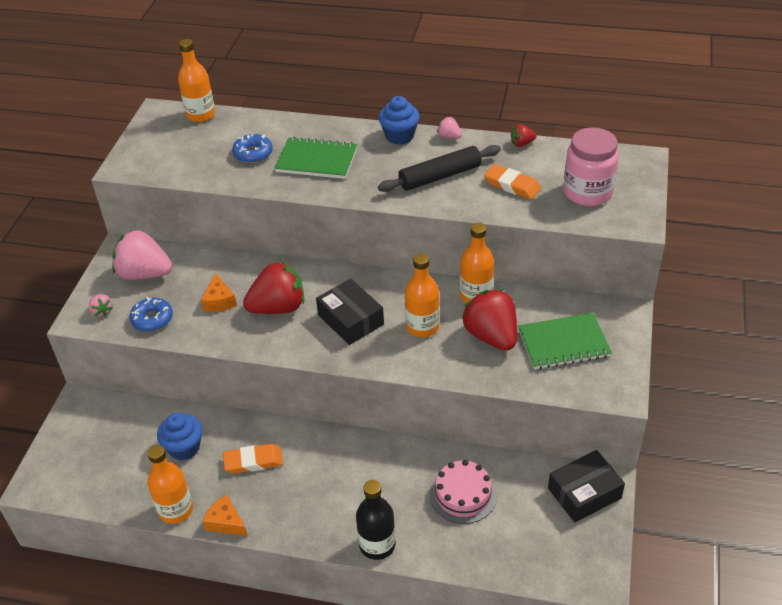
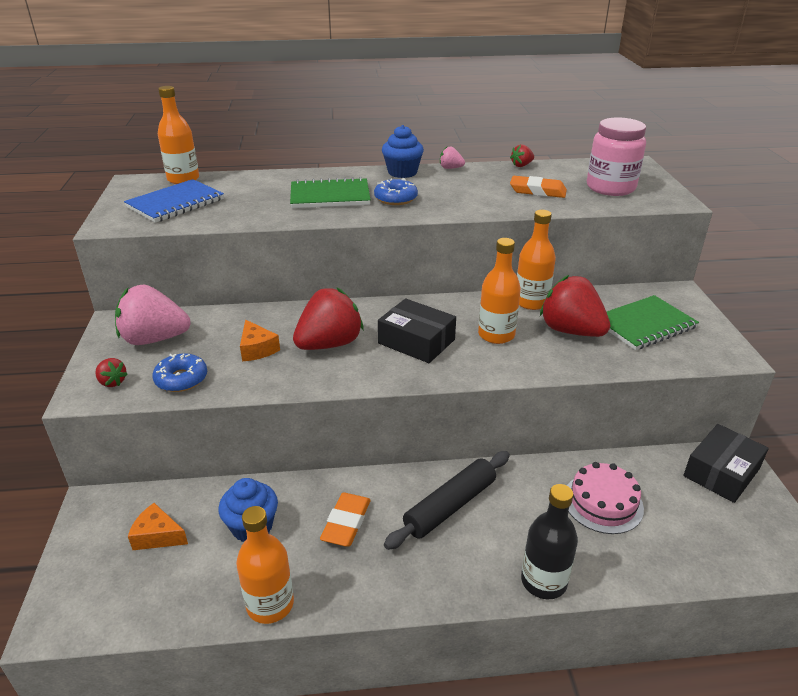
camera: 20 degrees left, 10 degrees down
(102, 311) = (112, 382): pink strawberry -> red strawberry
(183, 148) = (175, 203): none -> blue notebook
(226, 522) = (343, 603): orange cheese -> orange cheese (158, 536)
(253, 154) = (258, 199): blue donut -> blue donut (395, 198)
(253, 461) = (346, 523): orange eraser -> orange eraser turned 45 degrees counterclockwise
(440, 176) = (464, 193): black rolling pin -> black rolling pin (450, 506)

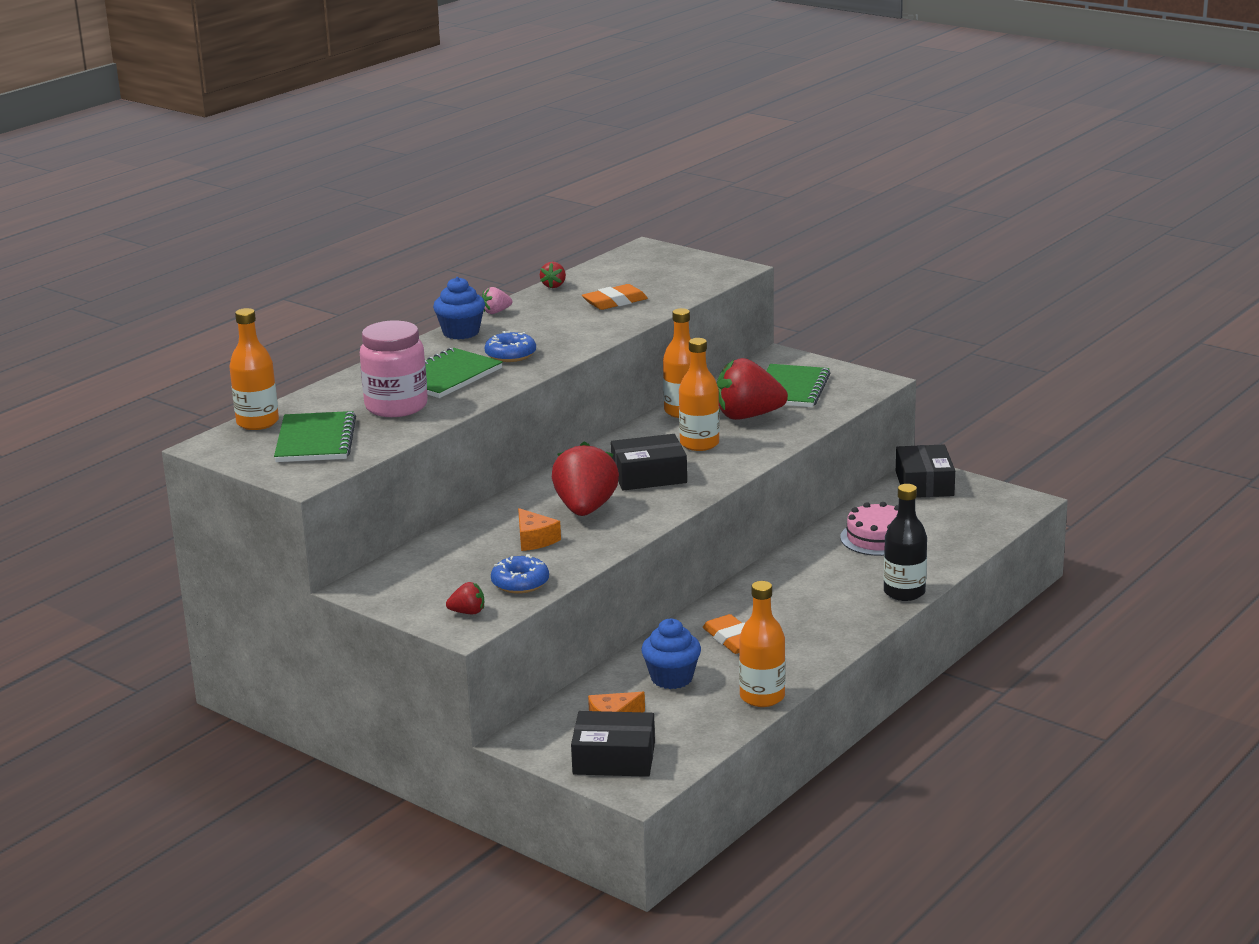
camera: 45 degrees left, 10 degrees down
(96, 574) = (614, 758): none -> black box
(154, 339) = (429, 577): pink strawberry -> none
(175, 203) = (315, 440): blue notebook -> green notebook
(257, 349) = (534, 539): orange cheese -> orange cheese turned 45 degrees clockwise
(450, 506) = (785, 593): black rolling pin -> none
(610, 188) = (666, 277): pink jar -> pink jar (396, 406)

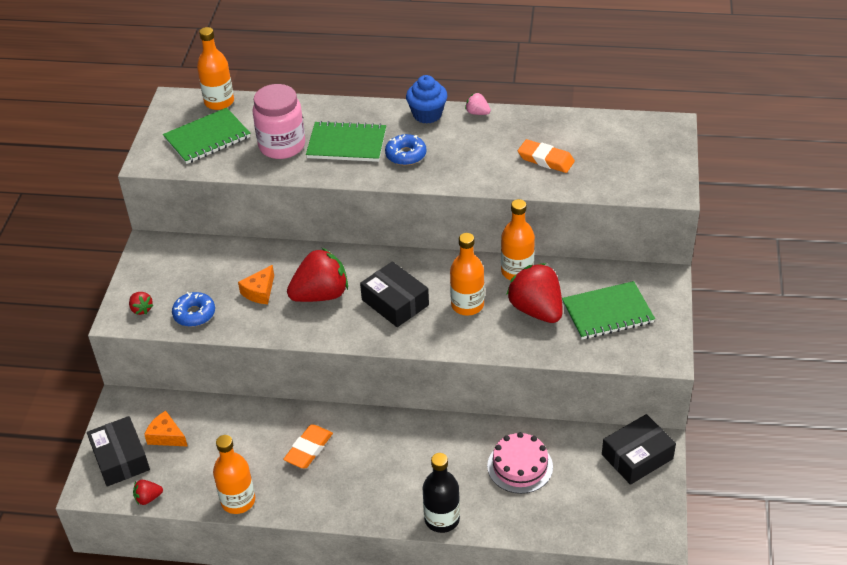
camera: 60 degrees right, 20 degrees up
(554, 285) = (551, 116): red strawberry -> red strawberry (148, 498)
(672, 678) = (237, 441): blue cupcake -> none

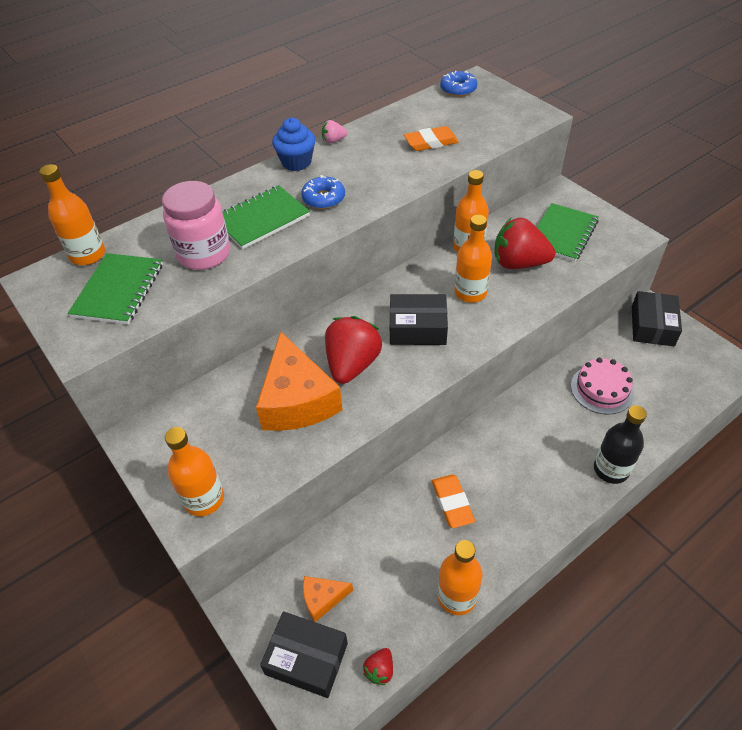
camera: 45 degrees left, 5 degrees up
(141, 309) = (204, 499): red strawberry -> orange bottle
(194, 314) = (263, 463): blue donut -> blue donut (458, 89)
(259, 291) = (297, 400): orange cheese -> orange cheese, size x2.11

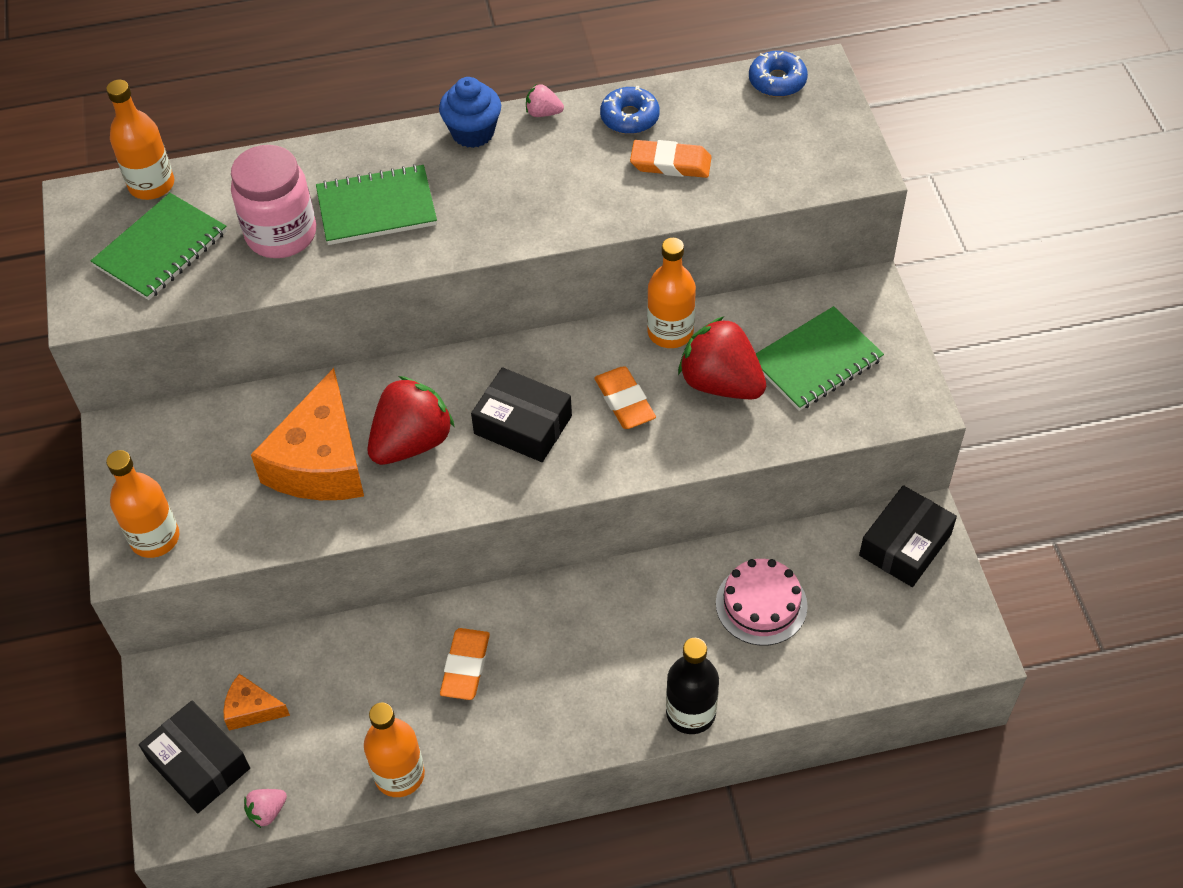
camera: 25 degrees right, 5 degrees up
(323, 198) = (471, 204): blue donut -> blue donut (629, 117)
(379, 670) = (267, 811): red strawberry -> pink strawberry
(470, 293) = (624, 401): orange bottle -> orange eraser

